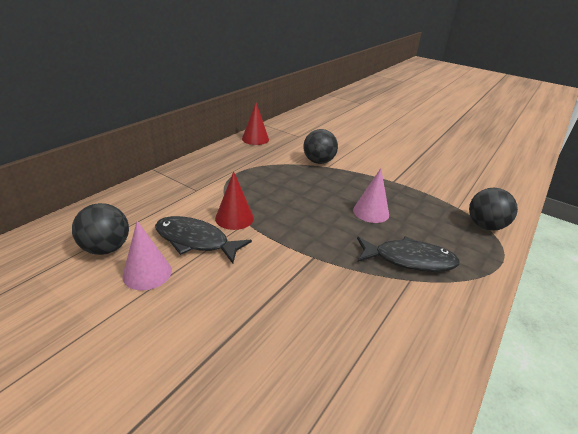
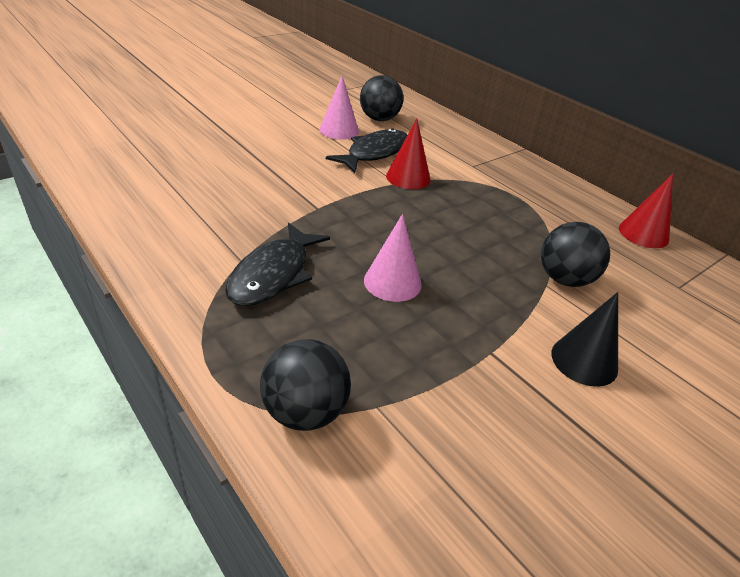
camera: 105 degrees right, 5 degrees up
(375, 160) = (584, 361): none -> black cone

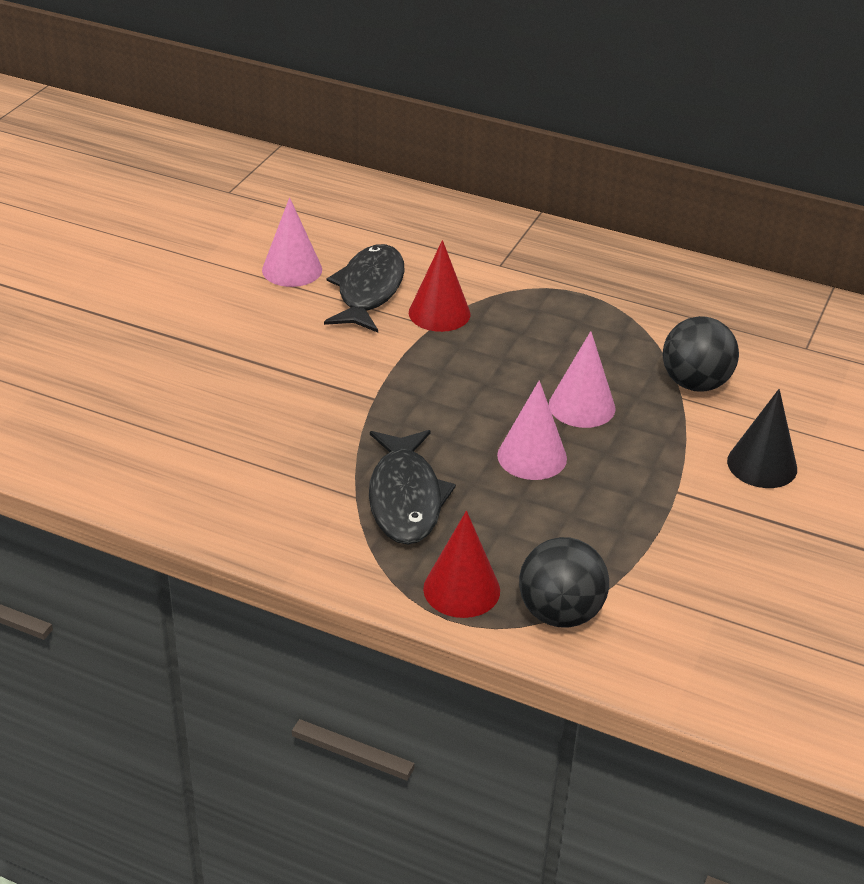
camera: 25 degrees left, 0 degrees up
(379, 119) = (326, 230): black ball -> none
(460, 263) = (582, 406): none -> pink cone
(643, 234) = (741, 292): red cone -> red cone (461, 589)

